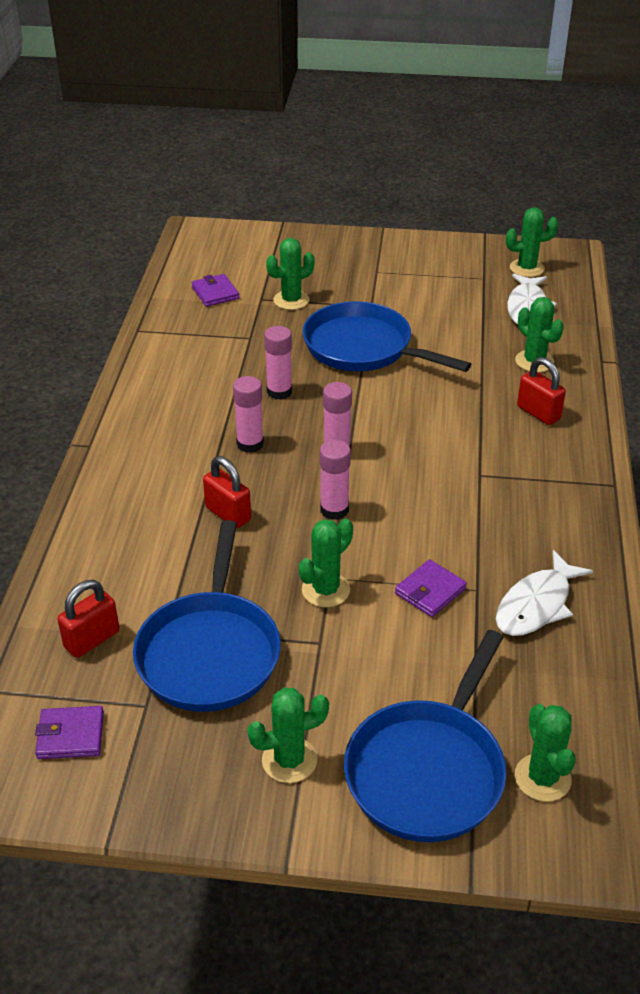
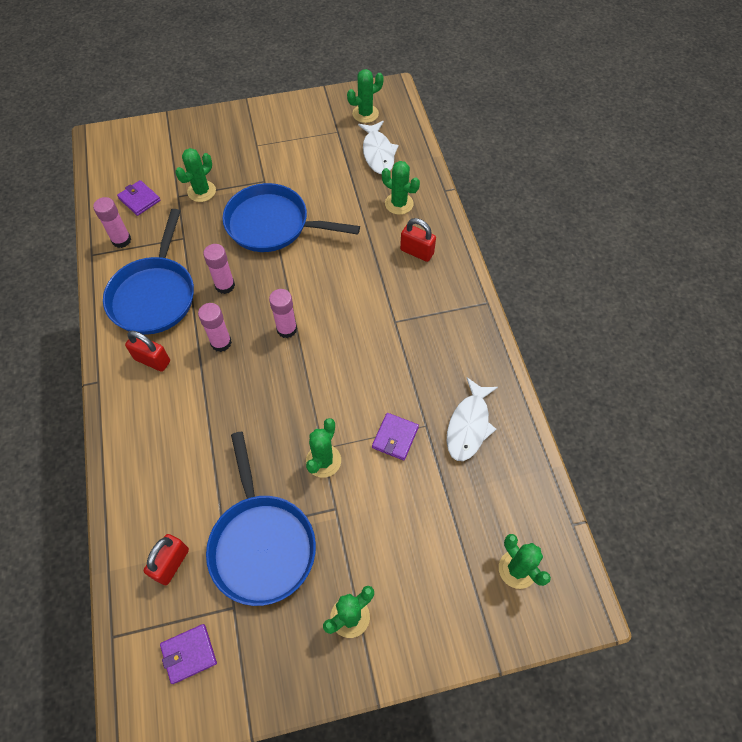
camera: 20 degrees left, 20 degrees up
(228, 514) = (229, 414): red padlock -> red padlock (152, 360)
(334, 510) = (304, 386): pink glue stick -> pink glue stick (121, 240)
(428, 770) = (443, 590): blue pan -> blue pan (154, 295)

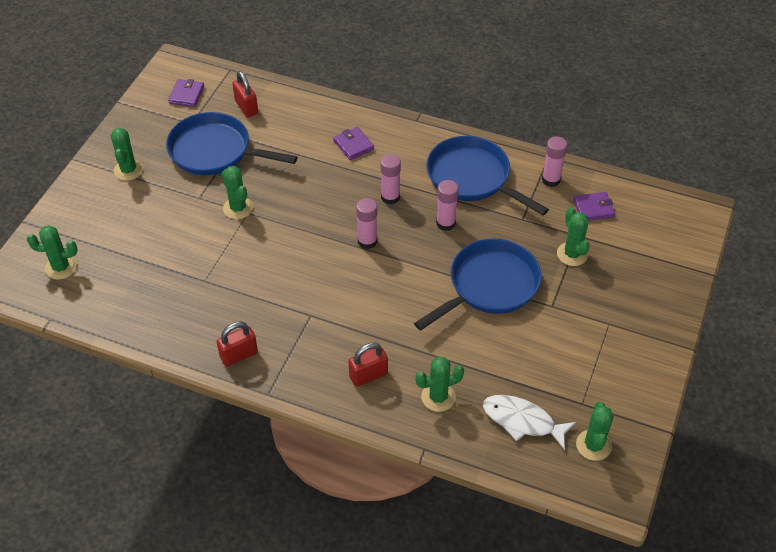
camera: 125 degrees right, 10 degrees down
(152, 360) = (409, 154): red padlock -> red padlock (239, 355)
(395, 437) = (214, 256): purple wallet -> purple wallet (353, 145)
(469, 425) = (178, 306): white fish -> none

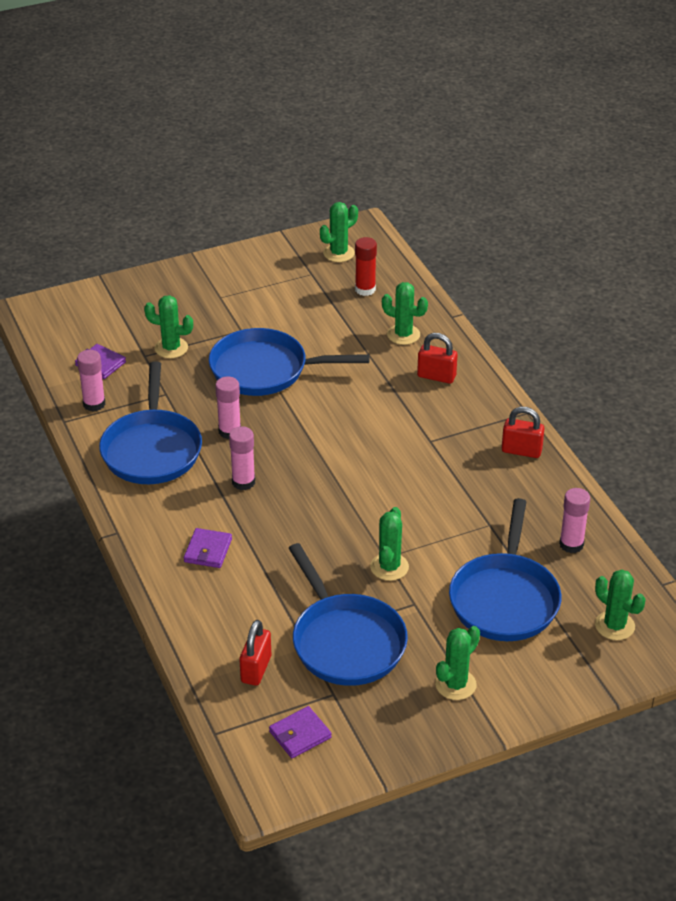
camera: 135 degrees left, 10 degrees down
(146, 237) = (505, 599): none -> blue pan
(367, 241) = (313, 461): pink glue stick -> pink glue stick (571, 544)
(522, 421) = (365, 289): white fish -> red glue stick
(572, 254) = (171, 348): green cactus -> green cactus turned 75 degrees clockwise

